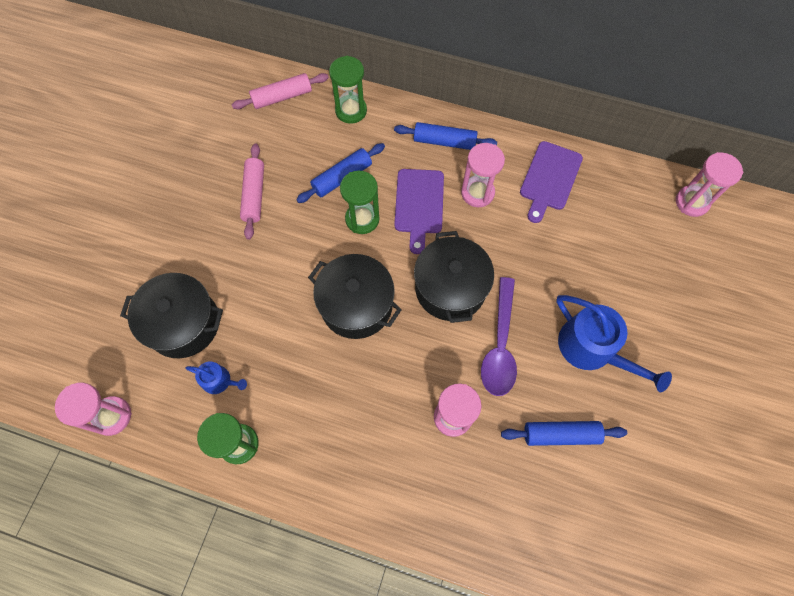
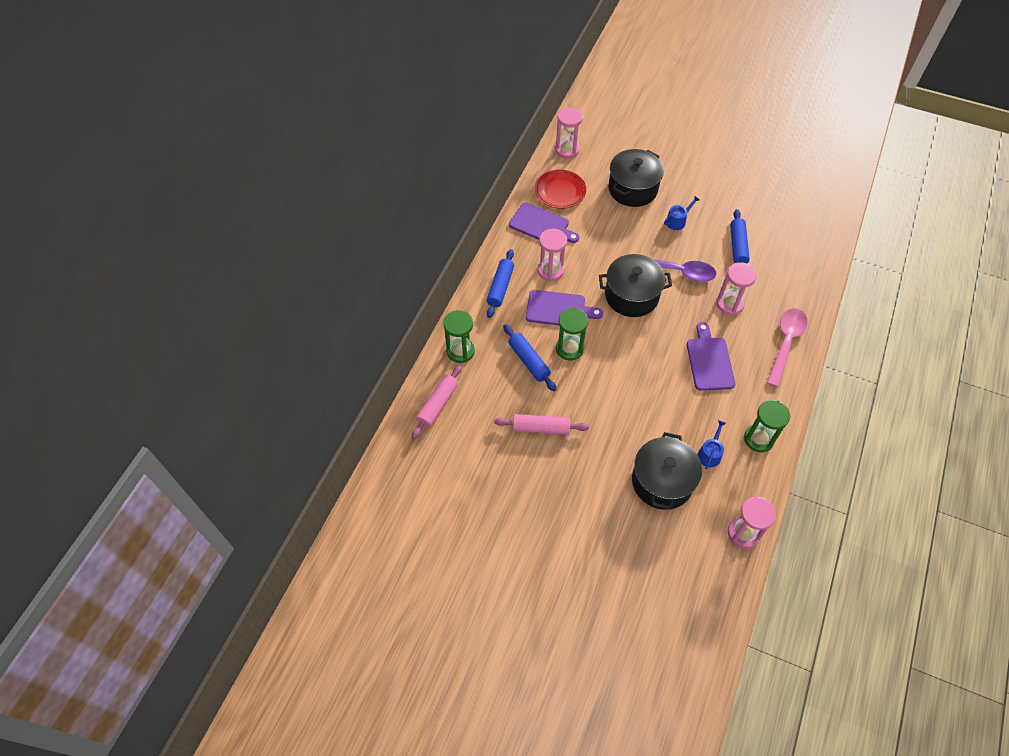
camera: 85 degrees left, 10 degrees down
(282, 97) = (438, 404): pink rolling pin -> pink rolling pin turned 45 degrees clockwise
(355, 385) = (709, 361): none -> purple cutting board
(356, 305) = (645, 357): black pot -> black pot (632, 189)
(392, 494) = (785, 343): none -> pink spoon
(592, 349) = (677, 221): blue watering can -> blue watering can, size x0.51
(613, 197) = (560, 191): none -> red plate

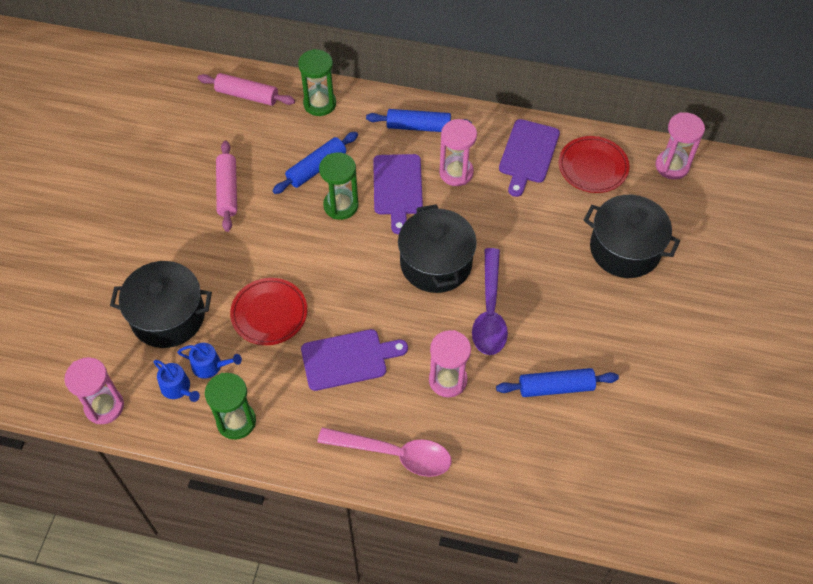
camera: 80 degrees right, 0 degrees up
(665, 408) = (269, 313): none -> red plate
(677, 221) = (582, 308): blue watering can -> blue watering can (178, 388)

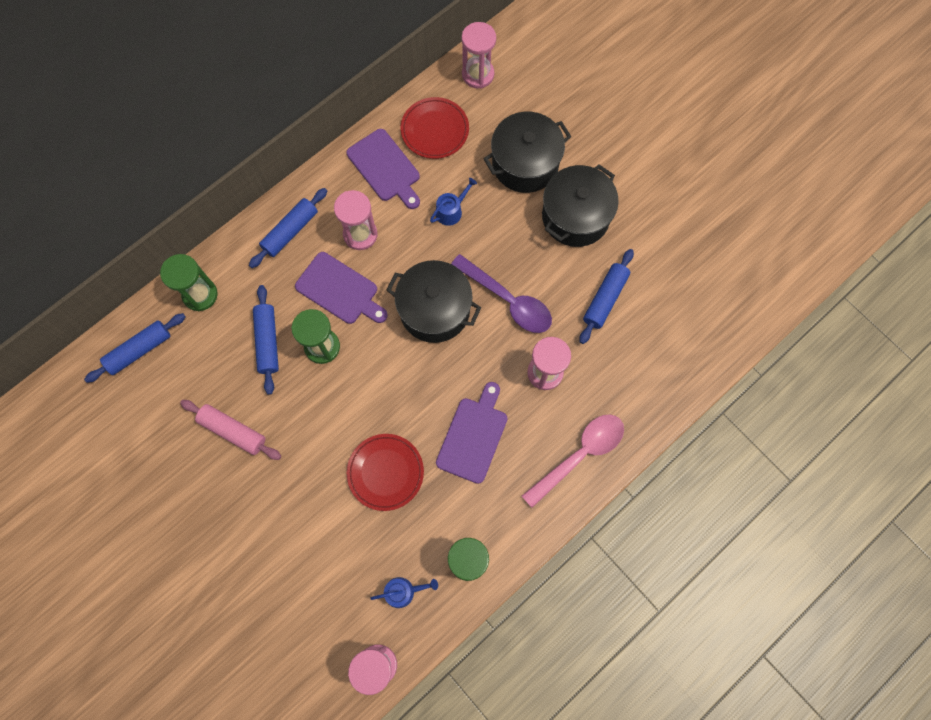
camera: 55 degrees left, 15 degrees up
(168, 316) = (326, 559): black pot -> black pot (575, 216)
(210, 366) = (401, 551): blue watering can -> blue watering can (451, 210)
(247, 95) = (139, 350): pink rolling pin -> blue rolling pin

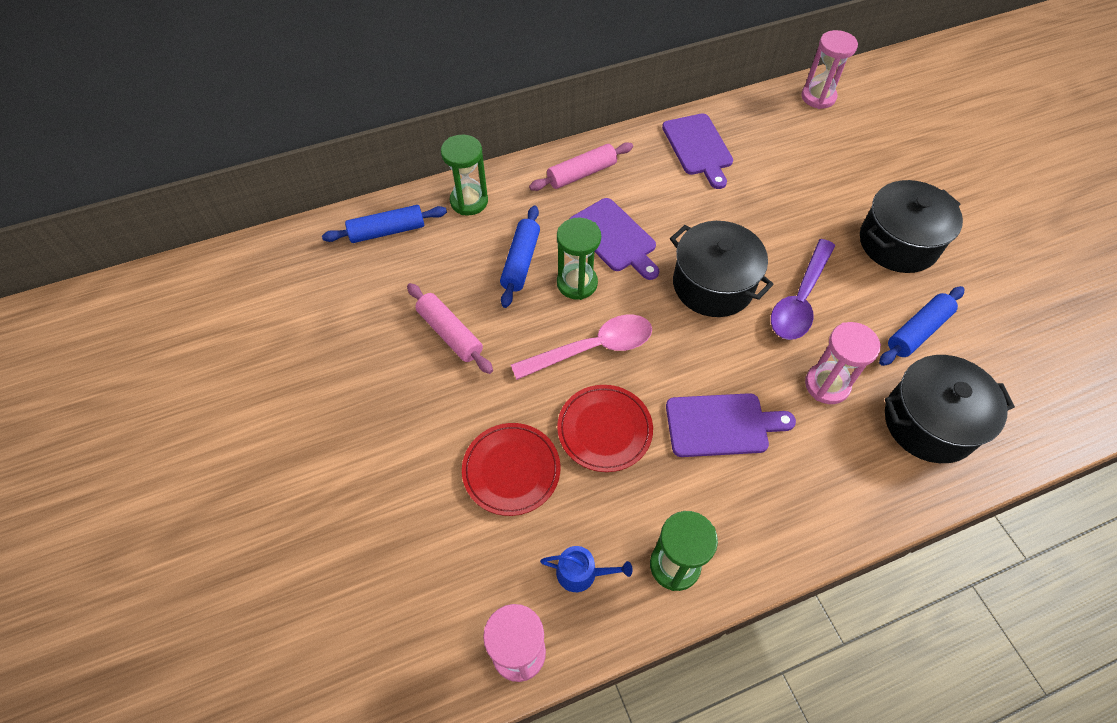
camera: 20 degrees right, 15 degrees down
(290, 231) = (581, 173): blue rolling pin -> pink rolling pin
(360, 234) = (653, 195): pink hourglass -> none
(435, 130) = (760, 130): red plate -> red plate (511, 470)
(451, 210) = (758, 201): blue watering can -> none
(473, 436) = (721, 425): purple cutting board -> purple cutting board turned 45 degrees clockwise
(508, 300) = (800, 299): purple spoon -> purple spoon turned 60 degrees clockwise
(525, 163) = (851, 181): black pot -> black pot (929, 422)
(579, 455) = (851, 489): pink spoon -> pink spoon (592, 348)

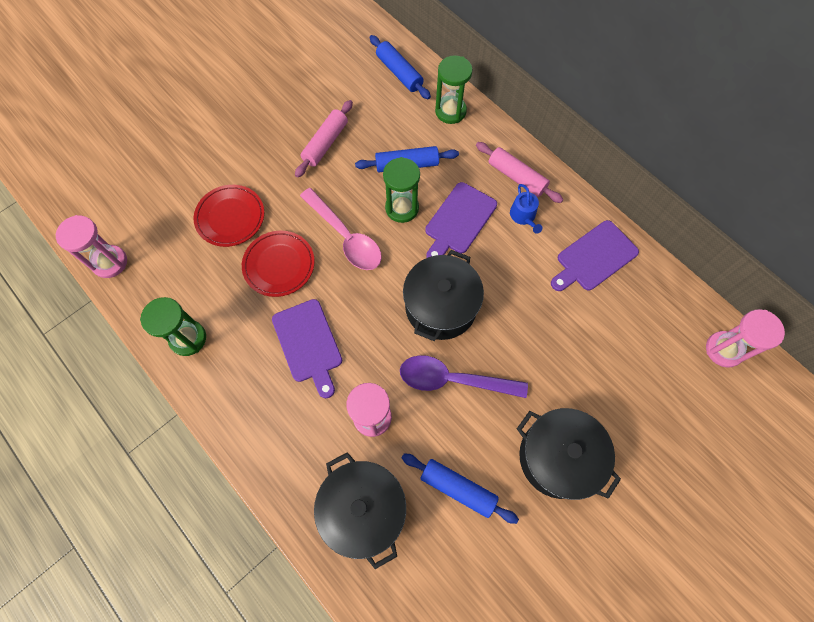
camera: 70 degrees right, 10 degrees up
(581, 573) = (169, 282): blue watering can -> blue watering can (523, 216)

